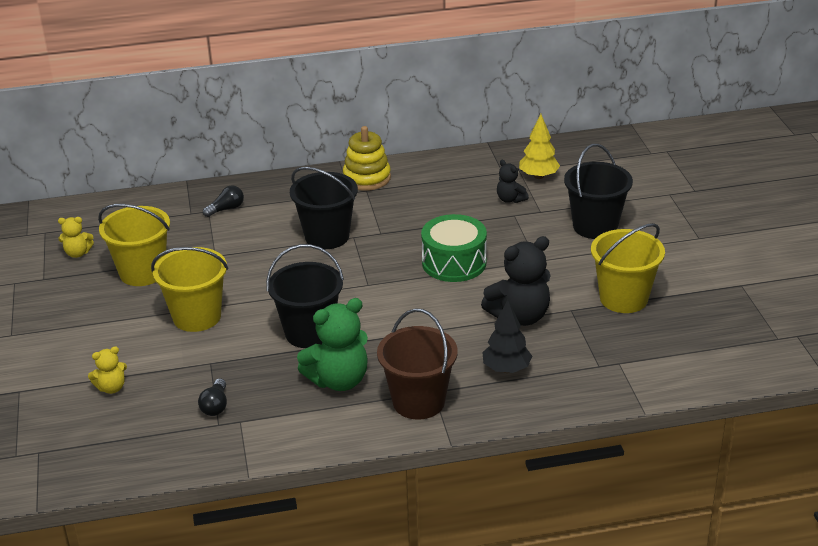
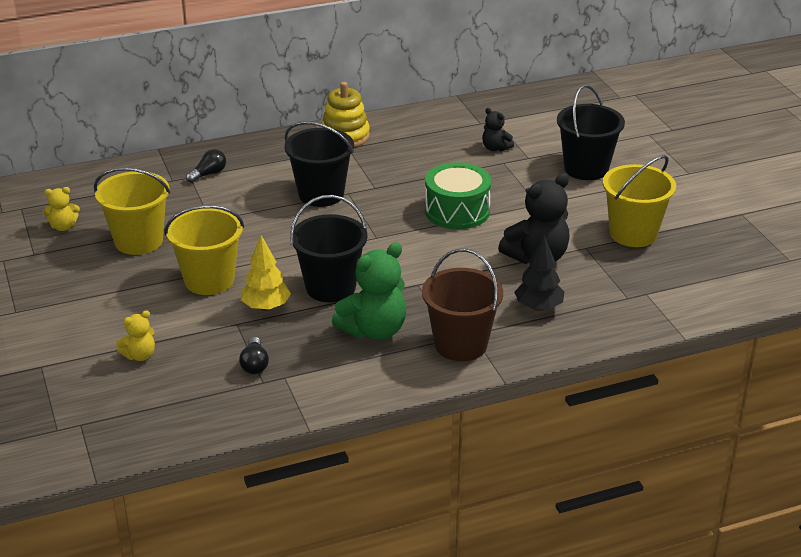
camera: 10 degrees left, 0 degrees up
(538, 176) = (517, 125): yellow tree -> yellow tree (266, 307)

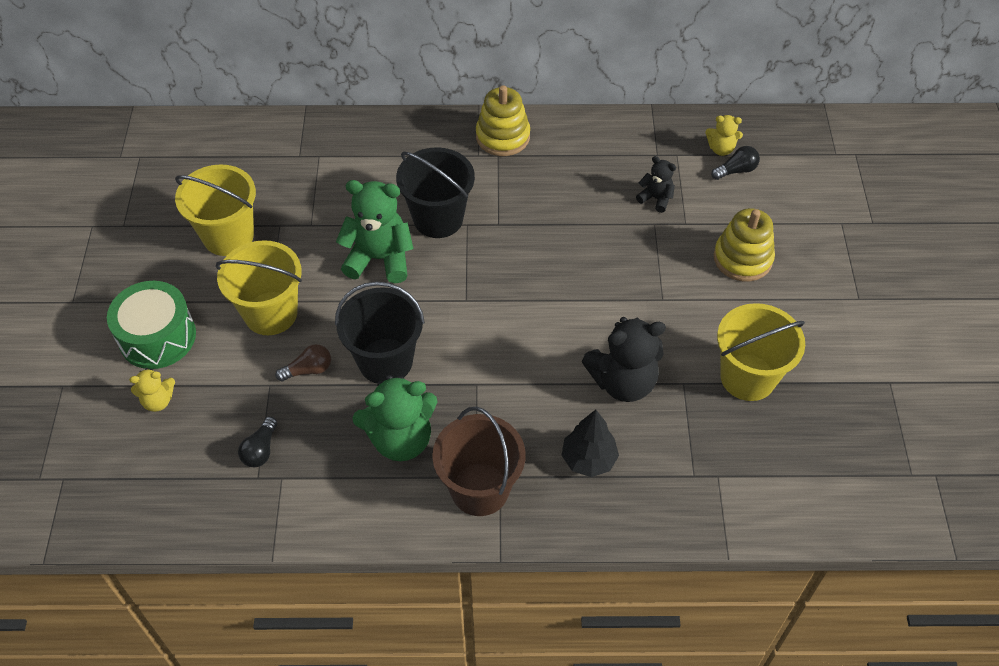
camera: 20 degrees right, 20 degrees up
(63, 227) = (167, 194): yellow teddy bear -> yellow teddy bear (721, 149)
(208, 174) = (338, 157): black light bulb -> black light bulb (736, 170)
(266, 307) = (308, 370): yellow tree -> brown light bulb
(285, 228) = (379, 259): none -> green teddy bear
(457, 211) = (569, 285): green drum -> green drum (157, 337)
(495, 148) = (656, 198): black teddy bear -> black teddy bear turned 150 degrees clockwise
(586, 168) = (742, 258): black bucket -> yellow stacking toy

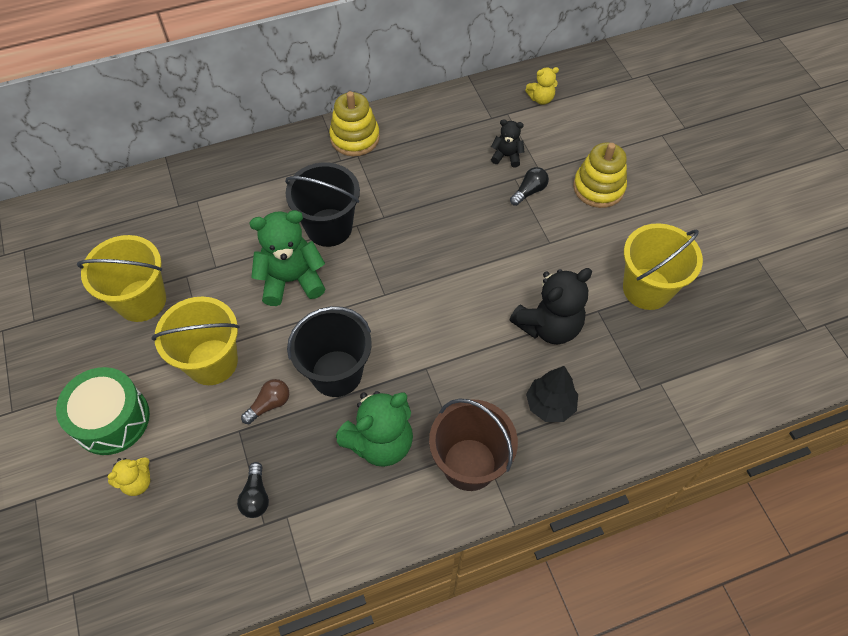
camera: 20 degrees left, 5 degrees up
(736, 170) = (561, 114): black light bulb -> black light bulb (529, 191)

